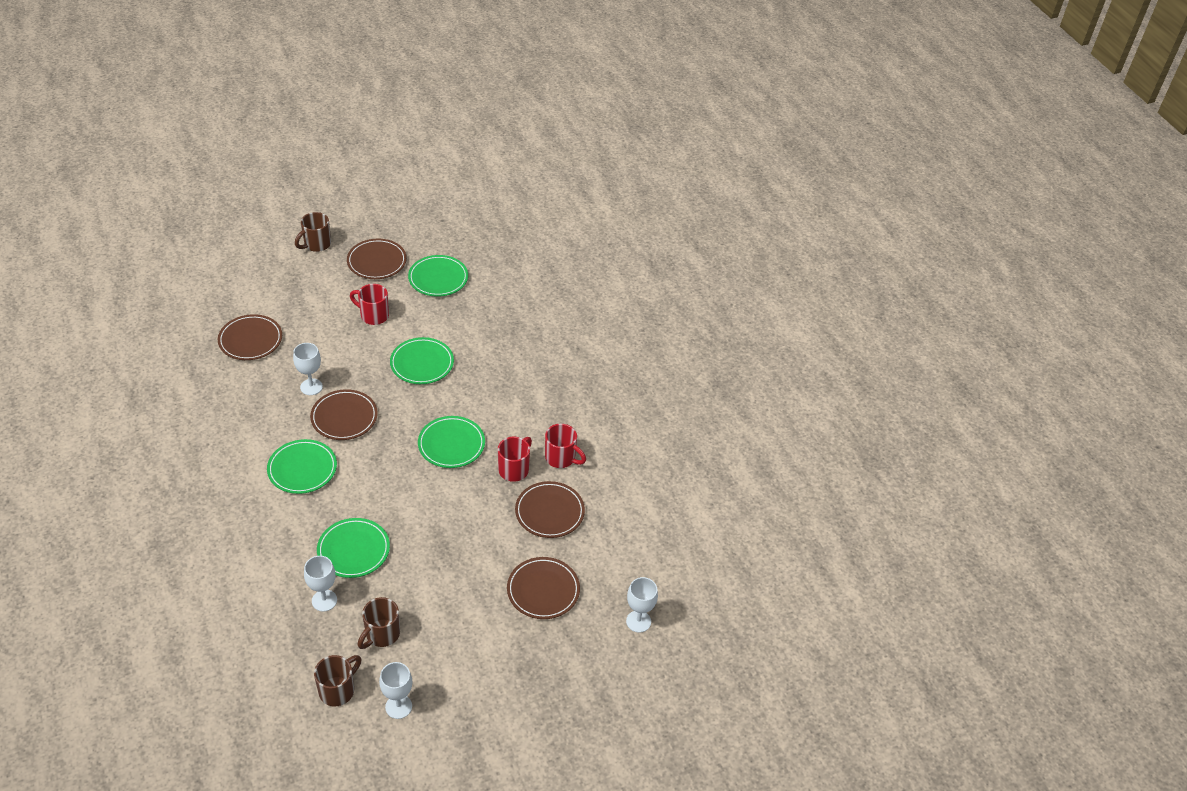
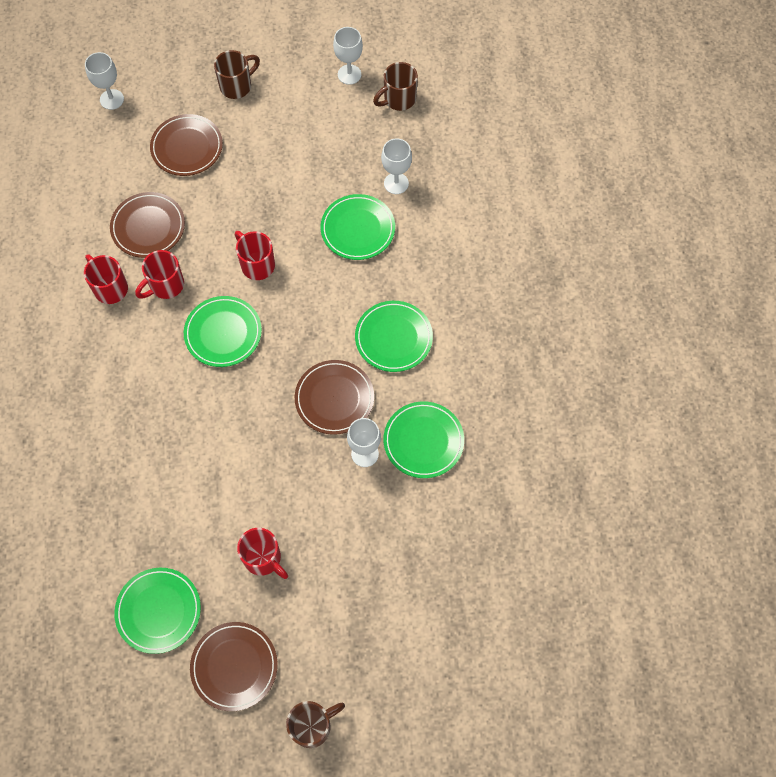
camera: 160 degrees left, 20 degrees up
(250, 340) = (429, 551): brown plate -> none
(381, 634) = (349, 139): brown mug -> brown mug (237, 86)
(422, 363) = (223, 460): green plate -> green plate (423, 441)
(439, 501) = (257, 264): none -> red mug

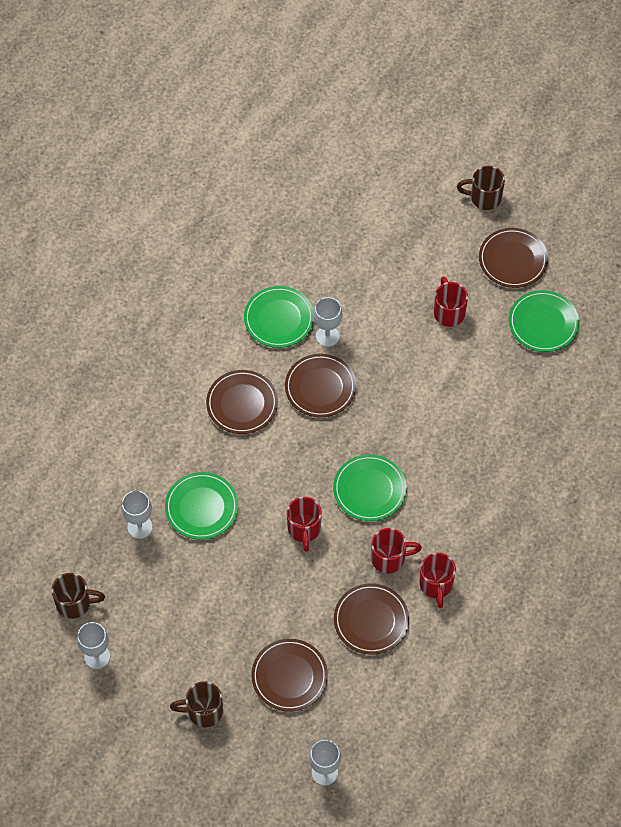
camera: 145 degrees left, 5 degrees down
(393, 338) = (242, 404): green plate -> brown plate

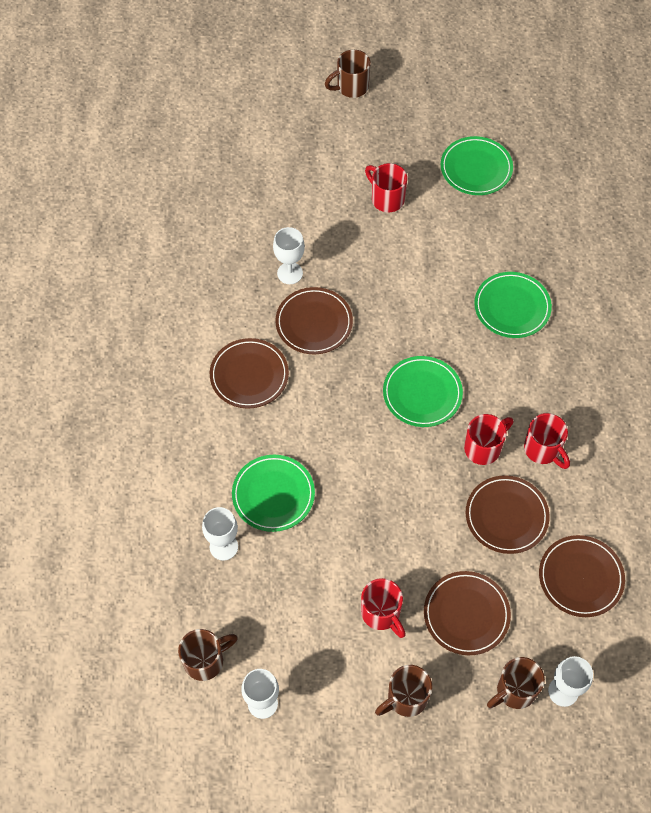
camera: 30 degrees left, 0 degrees up
(279, 319) = (234, 280): green plate -> green plate (512, 307)
(288, 751) = (514, 690): none -> brown mug
(304, 529) = (386, 463): red mug -> red mug (381, 613)
(513, 260) = (412, 127): brown plate -> brown plate (580, 577)

